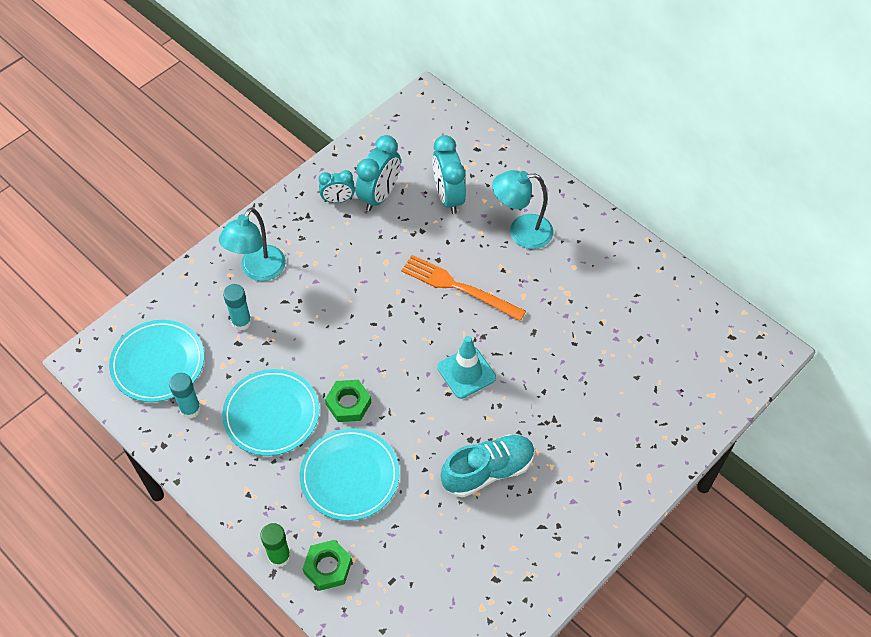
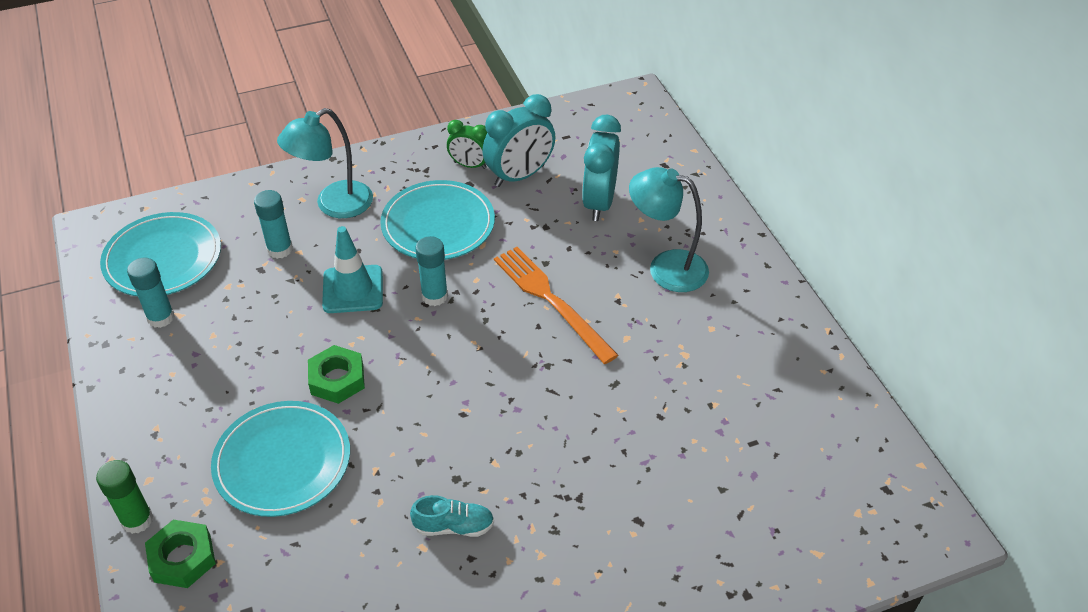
camera: 25 degrees right, 10 degrees down
(271, 414) = (243, 357): turquoise plate -> turquoise plate (438, 224)
(338, 200) = (470, 165): turquoise clock -> green clock
(377, 315) = (434, 296): none -> turquoise glue stick
(466, 372) = (500, 398): turquoise traffic cone -> turquoise traffic cone (353, 289)
(488, 471) = (454, 526): turquoise shoe -> turquoise shoe, size x0.56

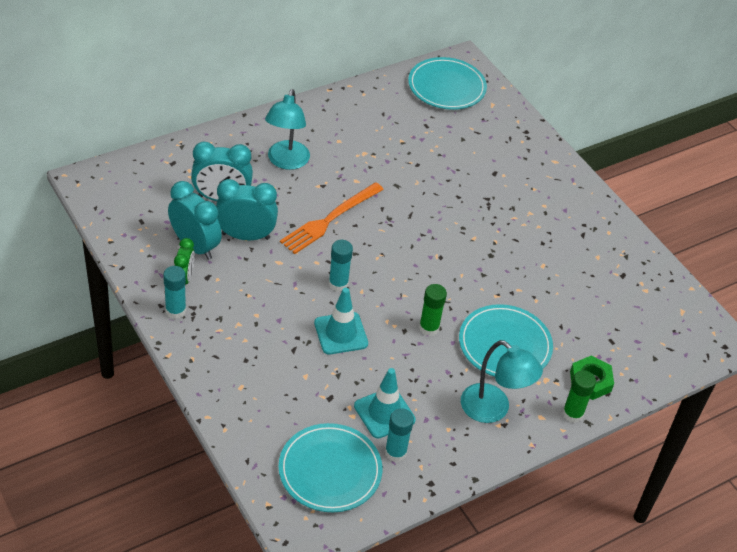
camera: 105 degrees left, 0 degrees up
(220, 315) = (384, 413): none -> turquoise traffic cone
(280, 249) = (305, 389): turquoise glue stick -> turquoise glue stick (175, 310)
(334, 205) = (246, 362): turquoise lamp -> turquoise lamp (493, 410)
(337, 379) = (429, 328): green nut -> green glue stick
(438, 224) = (260, 291): turquoise plate -> turquoise plate (446, 87)
(454, 526) = (524, 252): turquoise shoe -> none
(531, 219) = (245, 236): none -> turquoise clock

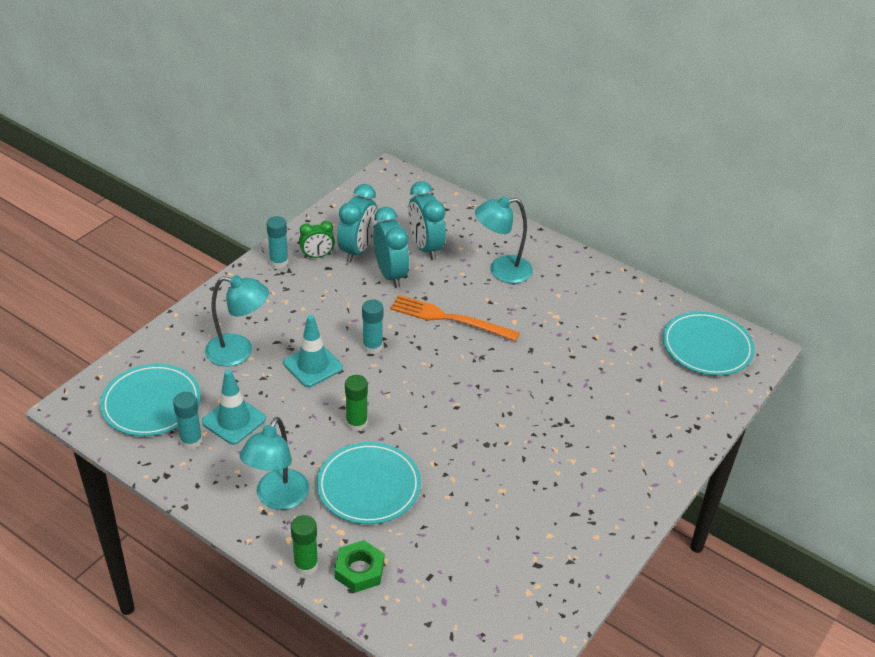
camera: 70 degrees right, 5 degrees down
(293, 382) = (239, 352): none -> turquoise lamp

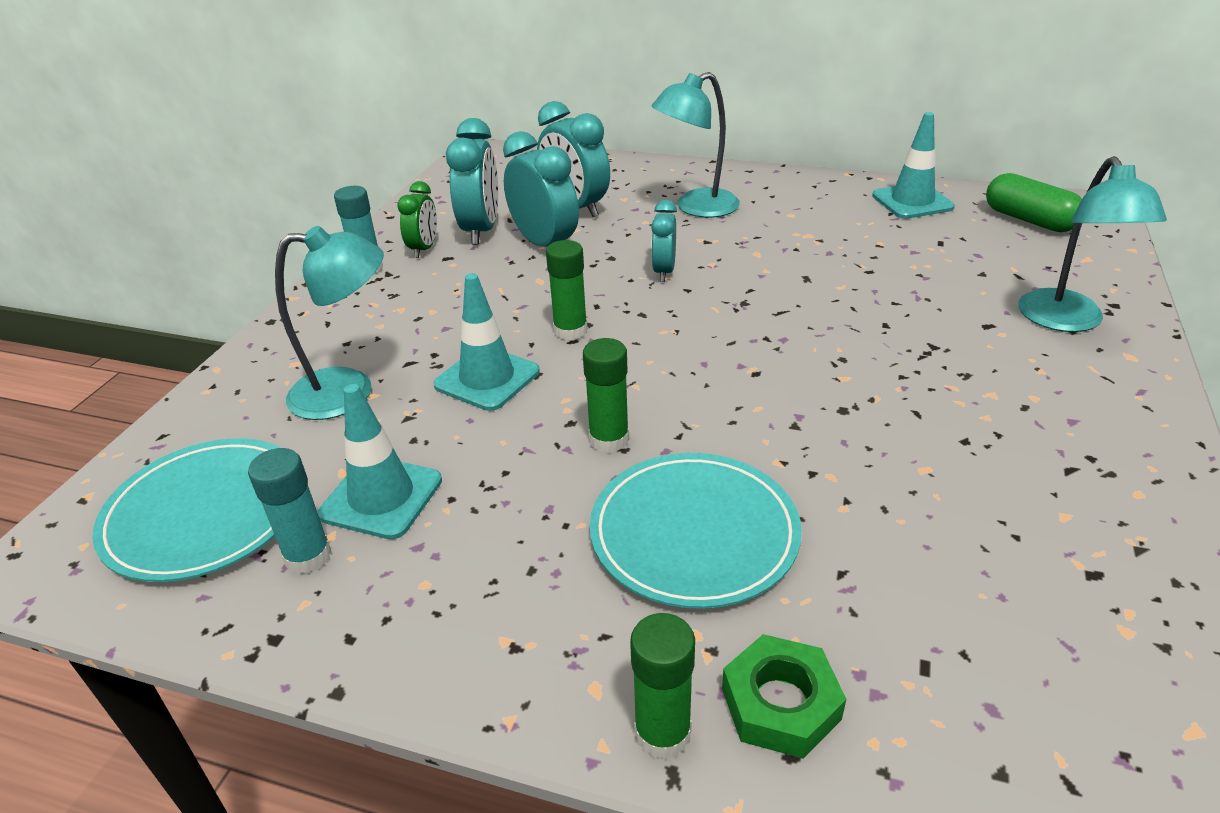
camera: 15 degrees left, 5 degrees down
(277, 498) = (531, 611): turquoise lamp -> turquoise lamp (1066, 321)
(317, 256) = (424, 249): green clock -> green clock turned 45 degrees counterclockwise
(372, 347) = (570, 331): turquoise glue stick -> green glue stick
(449, 318) = (664, 271): orange fork -> turquoise clock
(645, 307) = (912, 201): none -> turquoise traffic cone
(707, 347) = (1029, 220): turquoise plate -> green capsule

